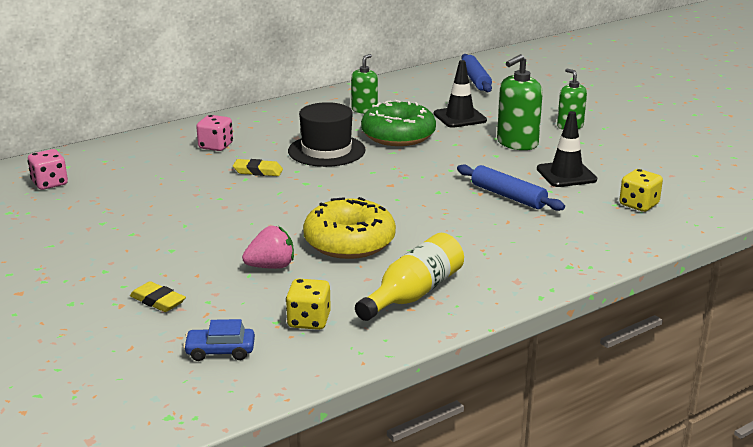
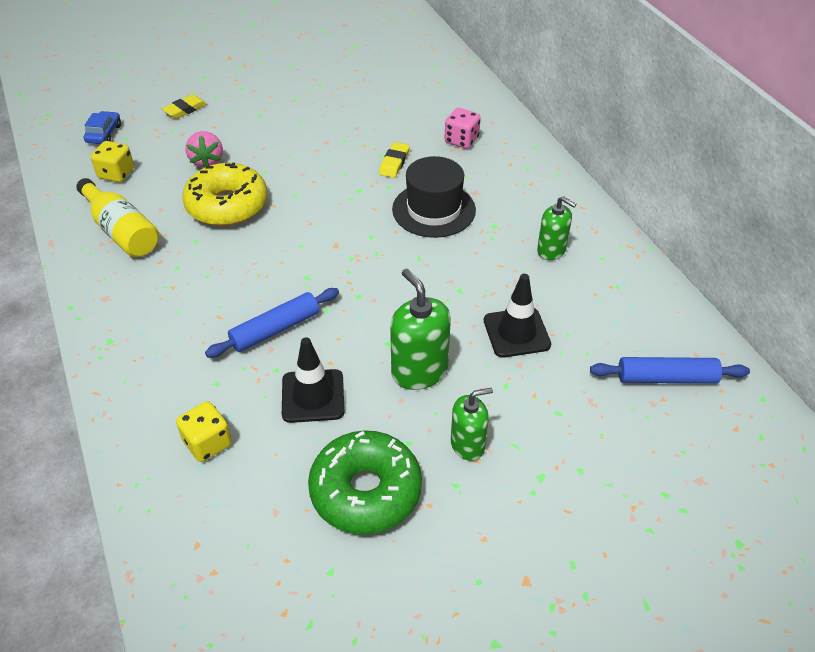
camera: 100 degrees right, 20 degrees up
(50, 183) = (401, 59): pink dice -> none
(398, 135) = (465, 268): green donut -> green donut (366, 491)

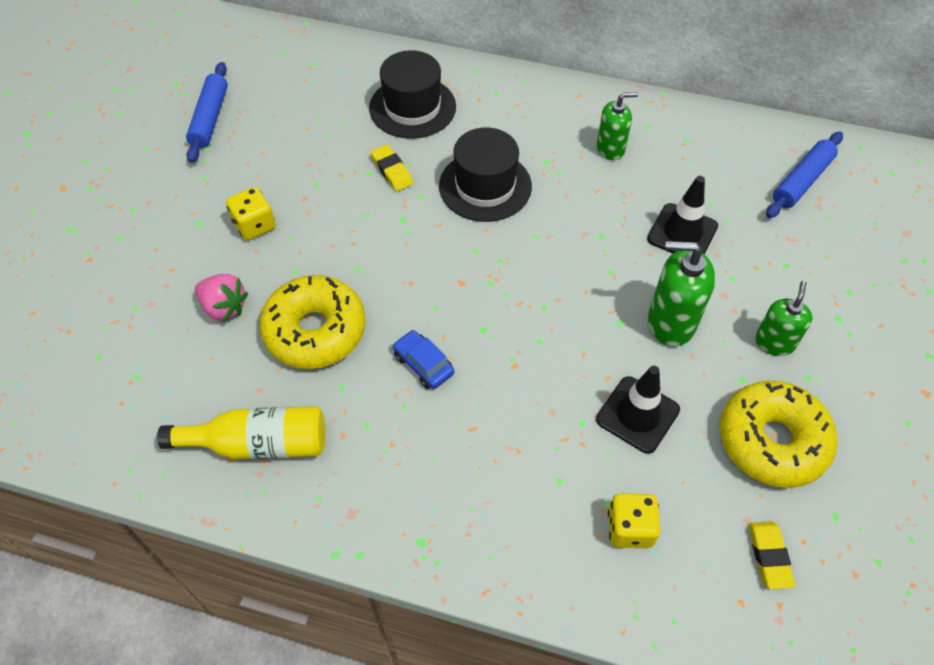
camera: 50 degrees left, 10 degrees up
(104, 134) = (65, 372): blue car -> blue car (423, 364)
(116, 174) = (153, 398): yellow dice -> yellow dice (254, 225)
(185, 109) = (111, 277): yellow eraser -> yellow eraser (769, 556)
(275, 329) = (530, 394): blue rolling pin -> blue rolling pin (209, 118)
(366, 491) = (772, 441): green donut -> yellow donut
(461, 140) = (412, 107): pink dice -> black hat

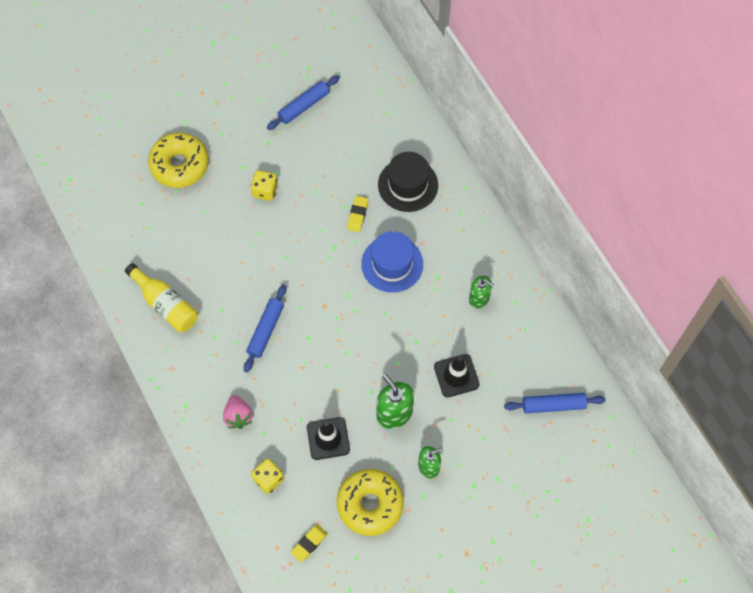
camera: 45 degrees right, 10 degrees up
(224, 307) = (212, 224): pink strawberry -> pink strawberry (238, 416)
(315, 331) = (237, 272): yellow donut -> yellow donut (180, 165)
(423, 364) = (265, 330): blue car -> blue rolling pin
(485, 186) = (392, 264): black hat -> blue hat

